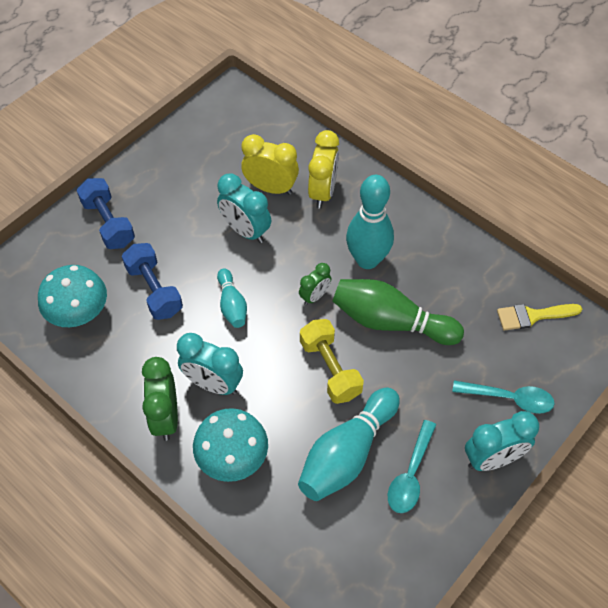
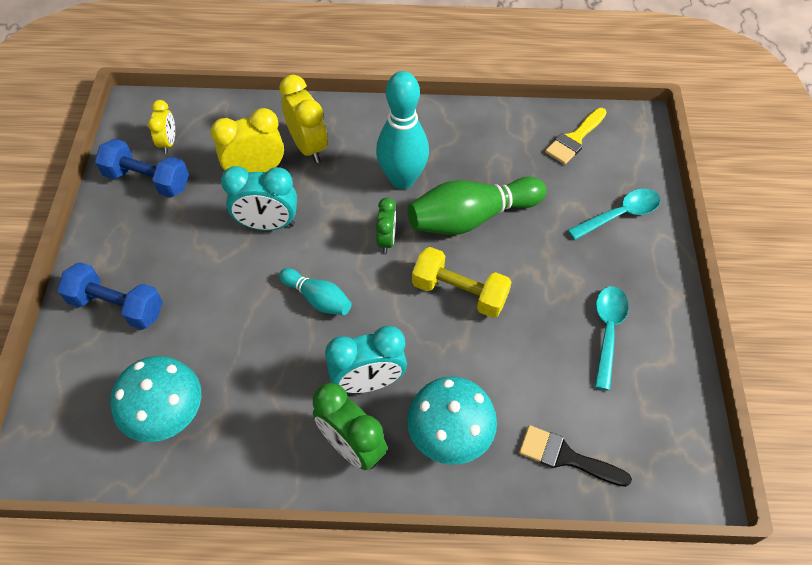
camera: 40 degrees left, 0 degrees up
(154, 290) = (227, 337): blue dumbbell -> blue dumbbell (147, 180)
(232, 130) = (168, 142): none -> yellow clock
(294, 533) = (565, 457): none -> black brush
(347, 453) = (542, 353): turquoise bowling pin -> none
(410, 474) = (607, 331): turquoise spoon -> turquoise spoon turned 150 degrees counterclockwise
(492, 459) = (653, 271): turquoise clock -> none

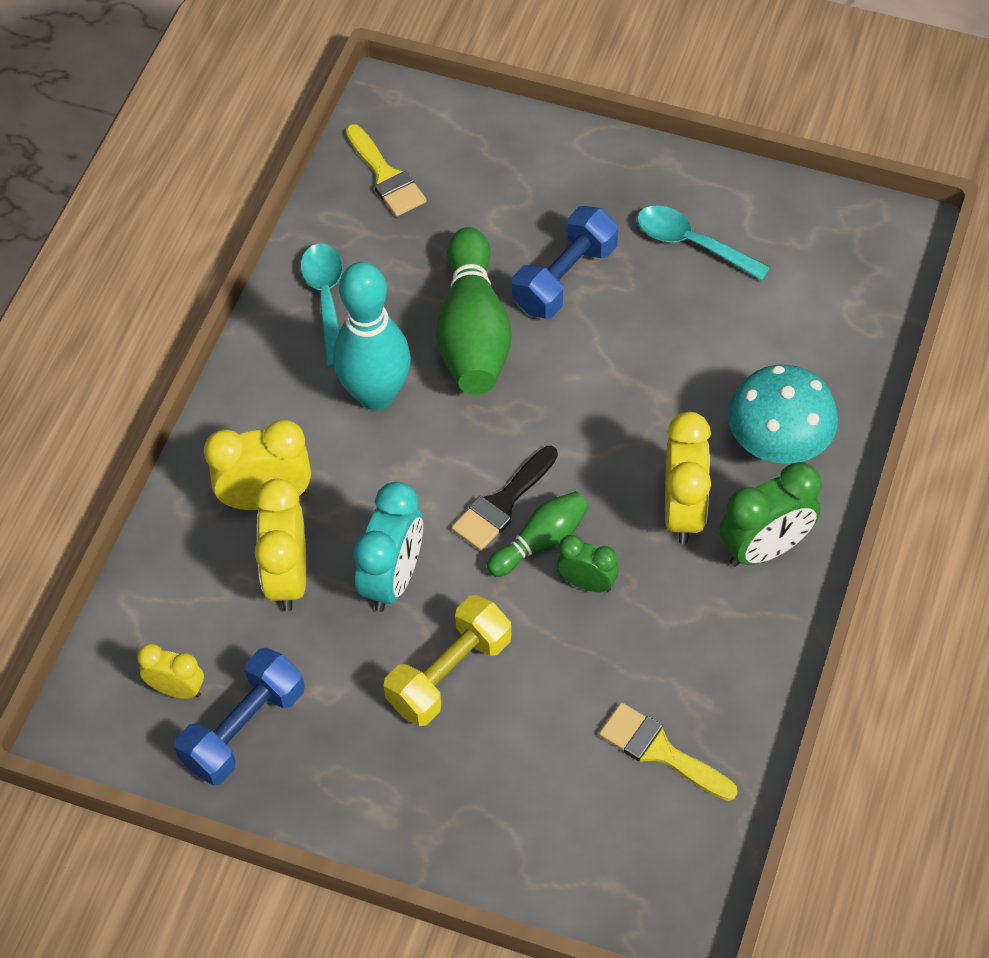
camera: 70 degrees left, 0 degrees up
(117, 306) = (467, 795): blue dumbbell -> blue dumbbell (565, 278)
(167, 414) = (660, 751): turquoise mushroom -> yellow brush
(318, 298) = (541, 541): turquoise bowling pin -> green bowling pin
(368, 382) = (683, 511): turquoise clock -> yellow clock
(386, 240) = (474, 439): green clock -> green clock (587, 583)
(459, 292) = (586, 379): yellow dumbbell -> yellow dumbbell (449, 673)
(565, 457) = (837, 338): black brush -> black brush (502, 504)
(619, 215) = (529, 172): turquoise spoon -> turquoise spoon (326, 300)

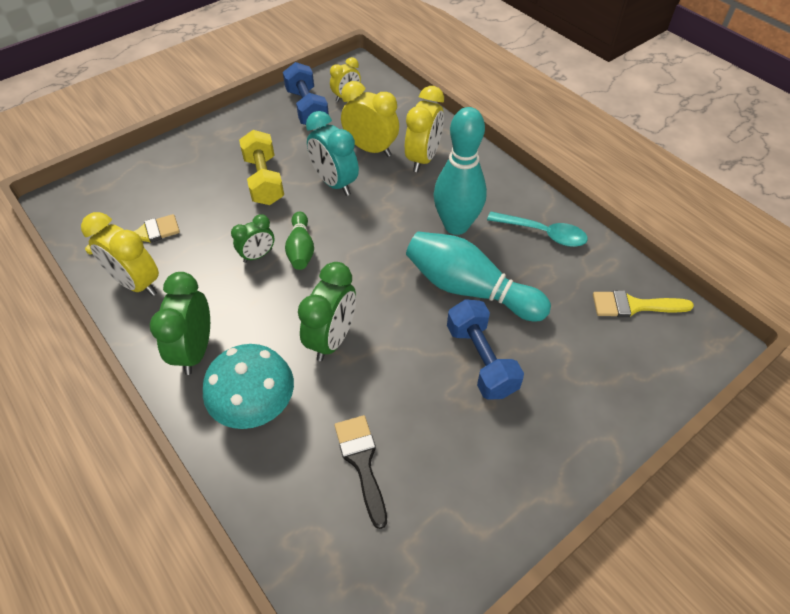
camera: 120 degrees right, 5 degrees down
(473, 332) = (469, 289): green bowling pin -> turquoise bowling pin
(502, 504) = (339, 245): black brush -> black brush (362, 462)
(645, 425) = (332, 339): none -> green clock
(683, 511) = (258, 324): yellow clock -> yellow clock (137, 283)
(692, 244) = (460, 459): turquoise spoon -> none

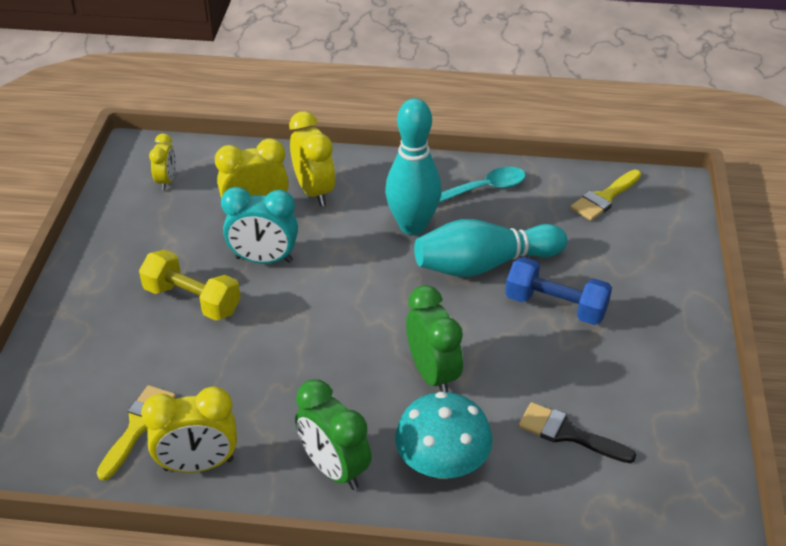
camera: 45 degrees left, 10 degrees down
(258, 255) = (279, 361): green clock -> none
(301, 249) = (311, 330): green bowling pin -> none
(307, 108) = (141, 213): blue dumbbell -> none

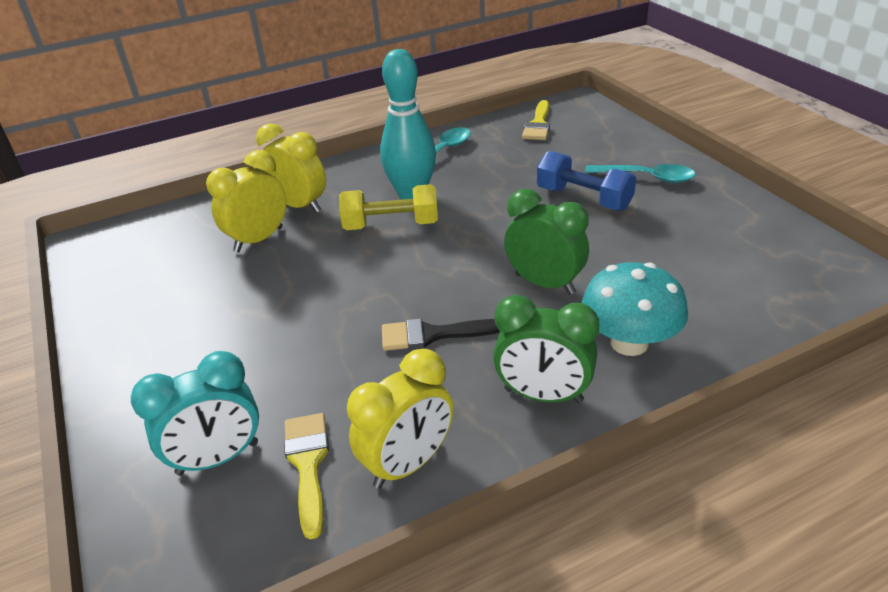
camera: 30 degrees left, 5 degrees down
(166, 181) = (142, 252): yellow clock -> none
(192, 300) = (261, 330): yellow dumbbell -> yellow dumbbell (391, 225)
(264, 260) = (302, 270): turquoise clock -> turquoise clock (218, 458)
(484, 265) = (499, 196): turquoise bowling pin -> none
(555, 306) = (583, 198): blue dumbbell -> blue dumbbell turned 45 degrees clockwise
(568, 433) = (695, 273): black brush -> black brush (432, 335)
(639, 313) = (646, 177): none -> turquoise spoon

